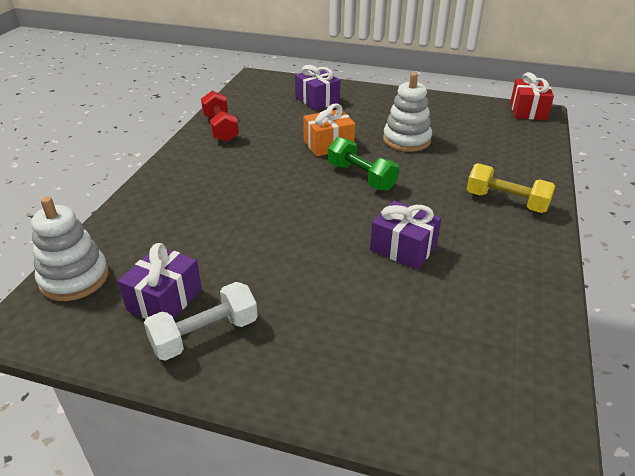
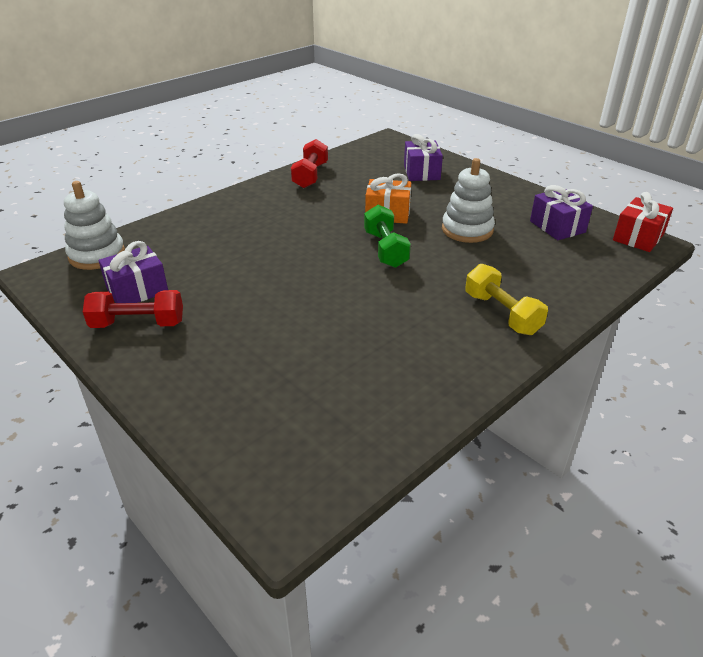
camera: 30 degrees right, 0 degrees up
(205, 335) = (138, 324): white dumbbell -> red dumbbell
(403, 248) = (354, 318): purple gift -> purple gift (557, 227)

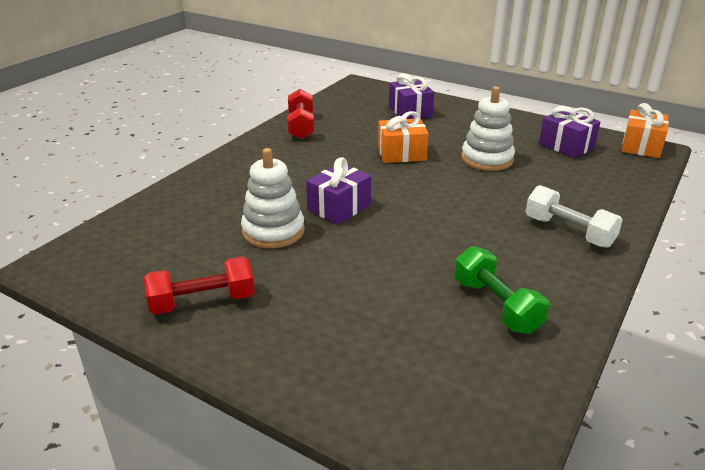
camera: 15 degrees left, 5 degrees down
(97, 255) = (111, 236): white stacking toy -> white stacking toy (273, 231)
(137, 290) = (180, 266): purple gift -> purple gift (339, 207)
(385, 249) = (421, 187): green dumbbell -> green dumbbell (496, 306)
(502, 313) = (568, 232): yellow dumbbell -> white dumbbell
(638, 237) = (641, 146): red gift -> orange gift

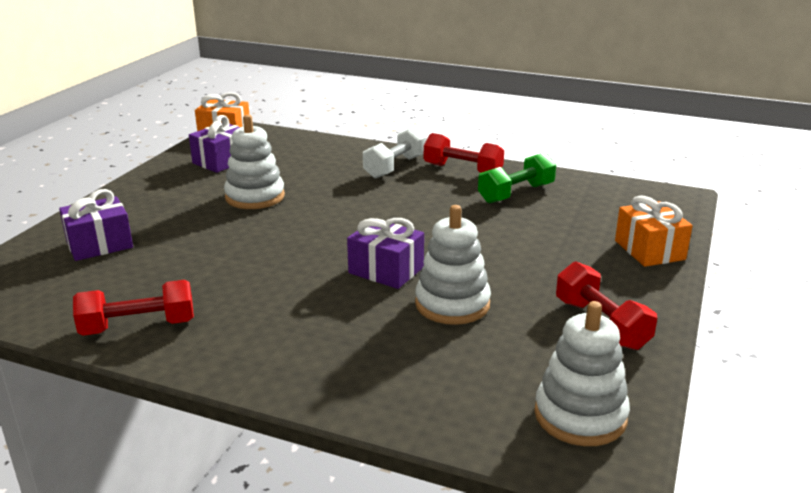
camera: 100 degrees left, 5 degrees down
(104, 263) = (580, 416): none -> white stacking toy
(401, 153) = (241, 243): orange gift -> orange gift (649, 250)
(566, 276) = (462, 170): none -> red dumbbell

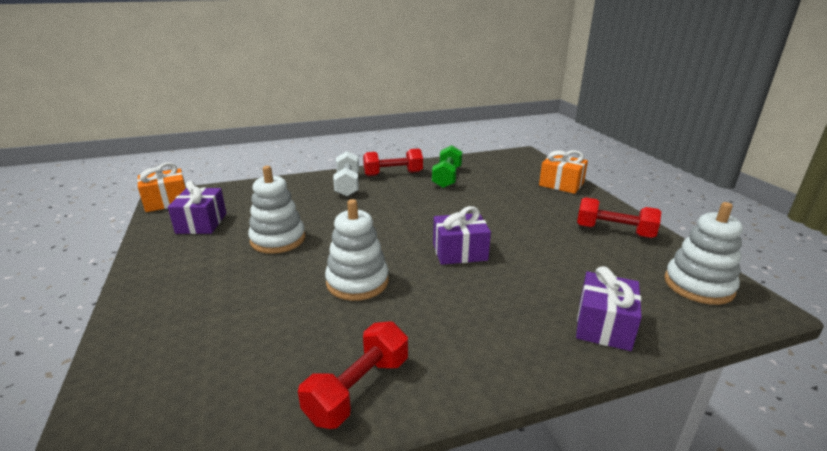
camera: 40 degrees left, 0 degrees up
(99, 244) = (193, 337): purple gift -> purple gift (603, 325)
(452, 304) = (532, 255): white stacking toy -> white stacking toy (357, 282)

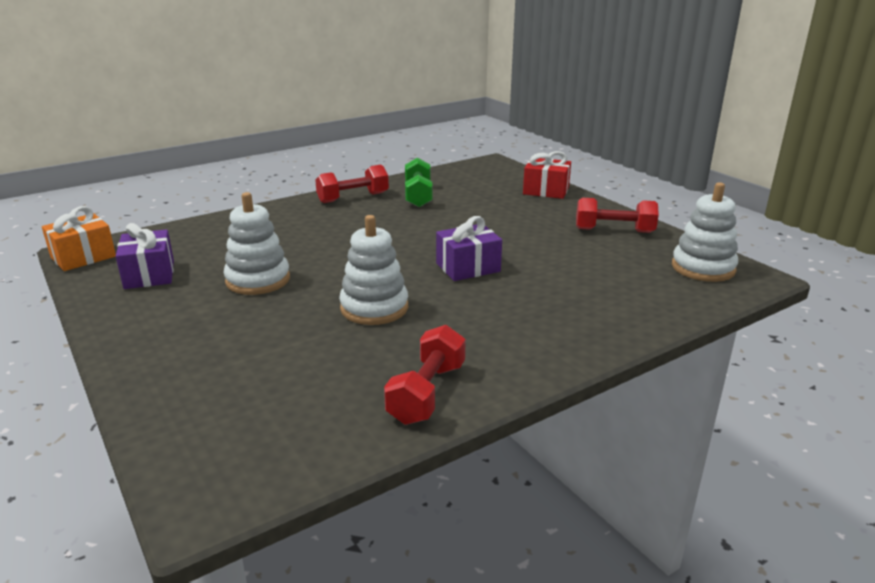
camera: 15 degrees left, 0 degrees up
(347, 185) = (305, 215): white dumbbell -> none
(561, 184) = (546, 191): orange gift -> red gift
(603, 325) = (630, 311): purple gift -> none

